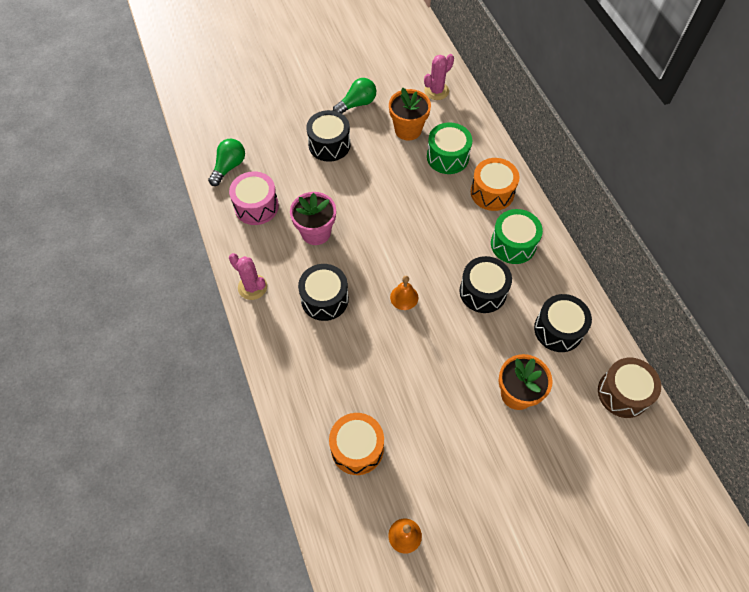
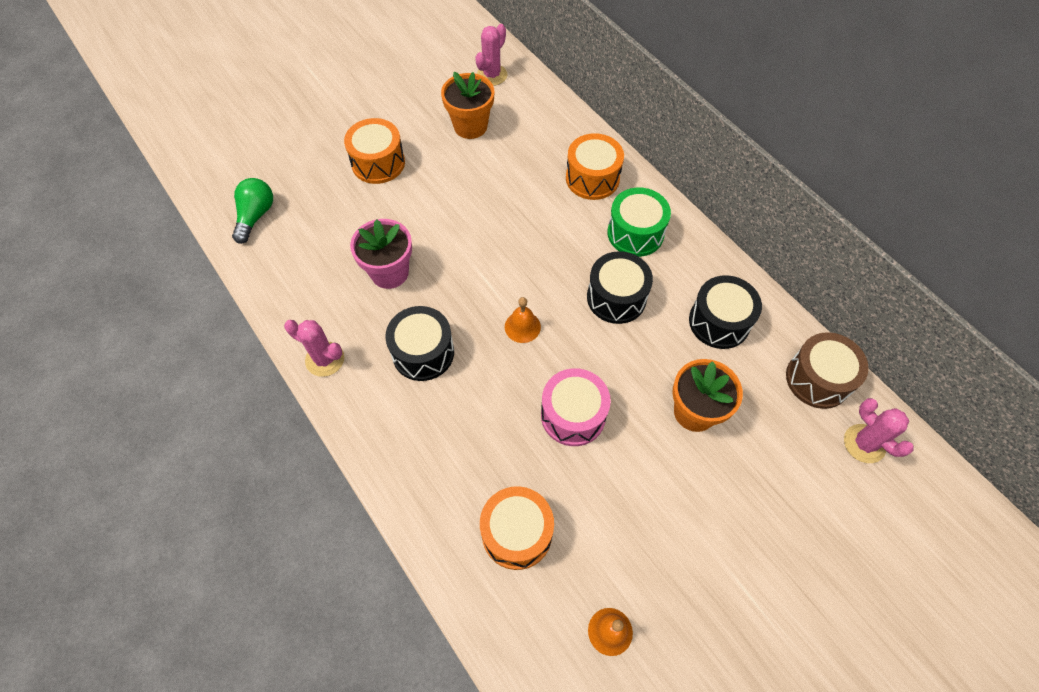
camera: 15 degrees left, 0 degrees up
(256, 206) = (304, 257): pink drum -> pink drum (573, 415)
(329, 144) = (378, 163): black drum -> orange drum
(357, 104) = (400, 108): green light bulb -> none
(447, 157) = (527, 148): green drum -> none
(644, 452) = (864, 443): none -> pink cactus

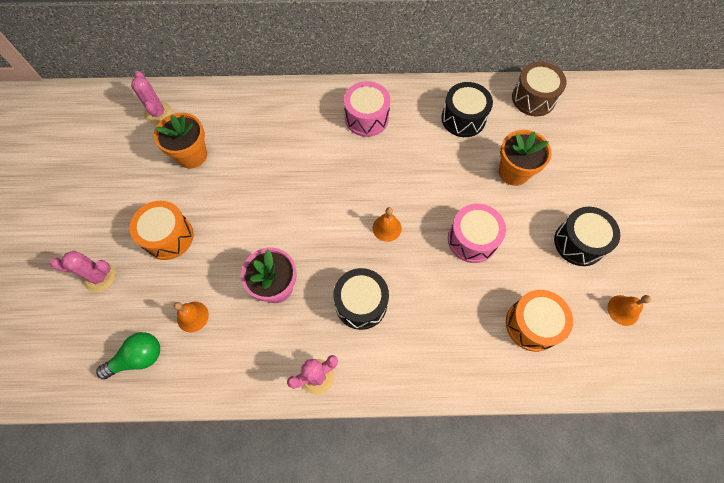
camera: 55 degrees left, 5 degrees up
(256, 216) = (138, 358): green light bulb -> green light bulb turned 105 degrees clockwise
(317, 229) = (192, 316): none -> orange bell
(592, 178) = (304, 113): orange drum -> none
(616, 297) = (406, 160): black drum -> black drum (579, 242)
(635, 233) = (366, 118): green drum -> pink drum
(864, 443) = (585, 106): pink cactus -> pink cactus (100, 277)

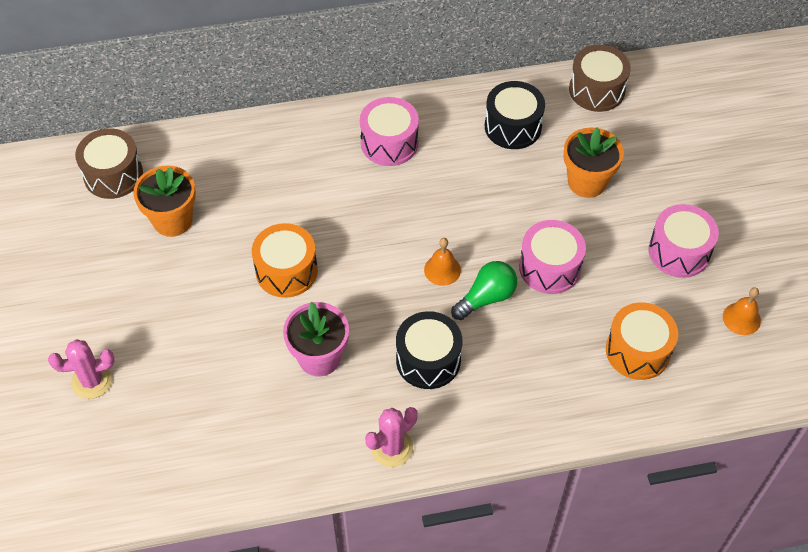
camera: 10 degrees left, 10 degrees down
(138, 358) = (167, 463): green light bulb -> green light bulb (486, 297)
(158, 113) = (113, 175): pink cactus -> brown drum
(168, 237) = (167, 321): orange drum -> orange drum (286, 271)
(192, 316) = (223, 407): orange bell -> none
(579, 242) = (679, 251): black drum -> pink drum

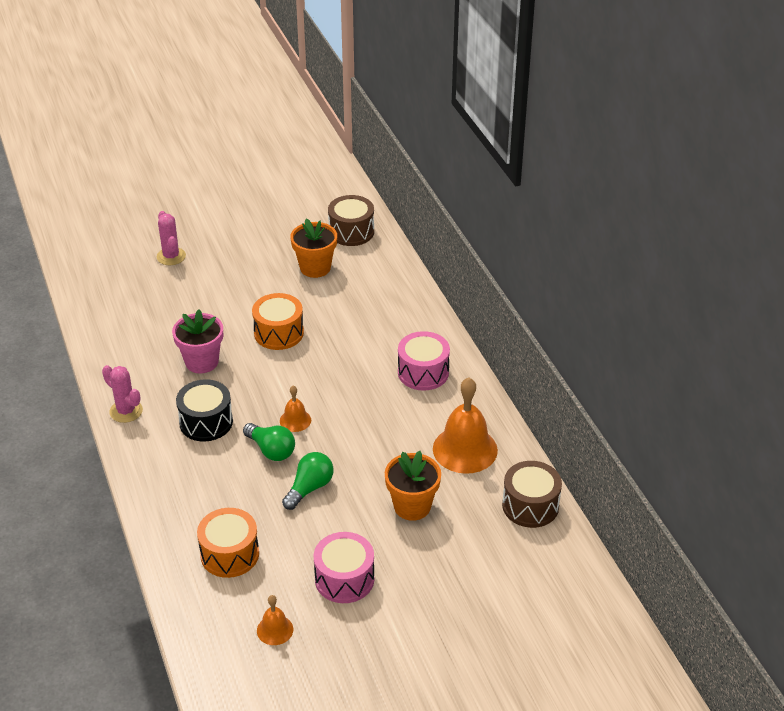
camera: 80 degrees right, 15 degrees down
(513, 126) = (465, 449): black drum -> orange bell
(549, 267) = (309, 488): pink drum -> green light bulb

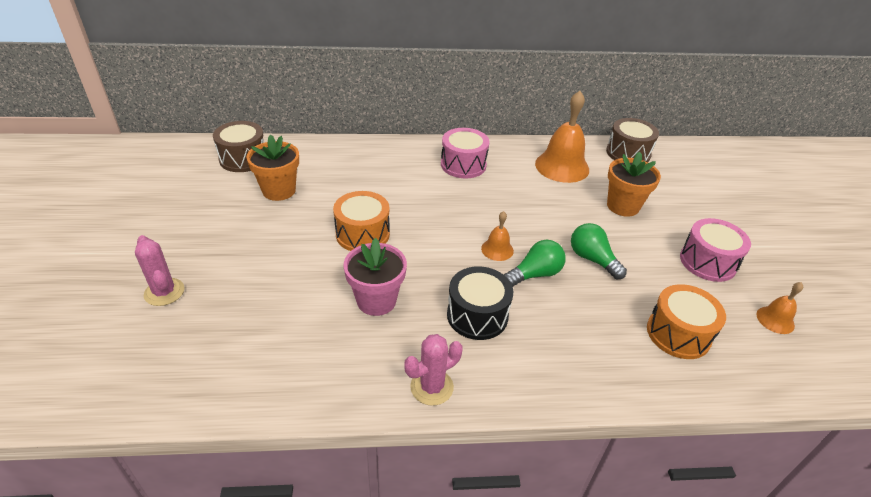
camera: 75 degrees left, 0 degrees up
(171, 256) = (164, 292): pink cactus -> pink cactus turned 60 degrees clockwise

